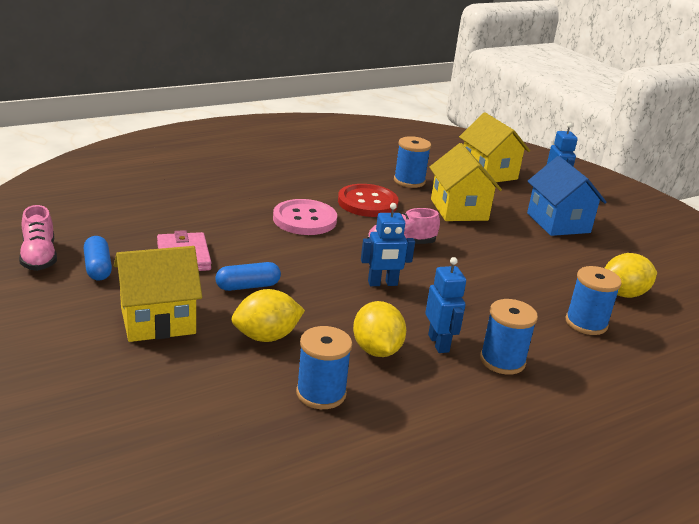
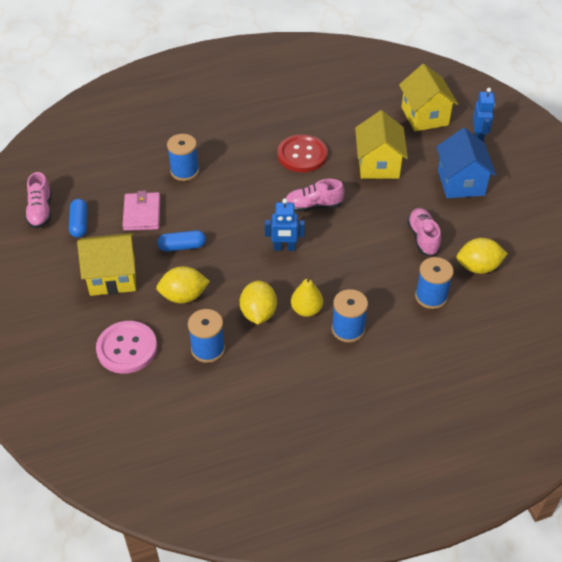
camera: 15 degrees right, 20 degrees up
(304, 219) = (244, 175): pink button -> pink button (127, 348)
(409, 181) = (348, 127): blue spool -> blue spool (184, 171)
(439, 343) = (306, 310): blue robot -> yellow pear
(544, 270) = (423, 238): none -> pink shoe

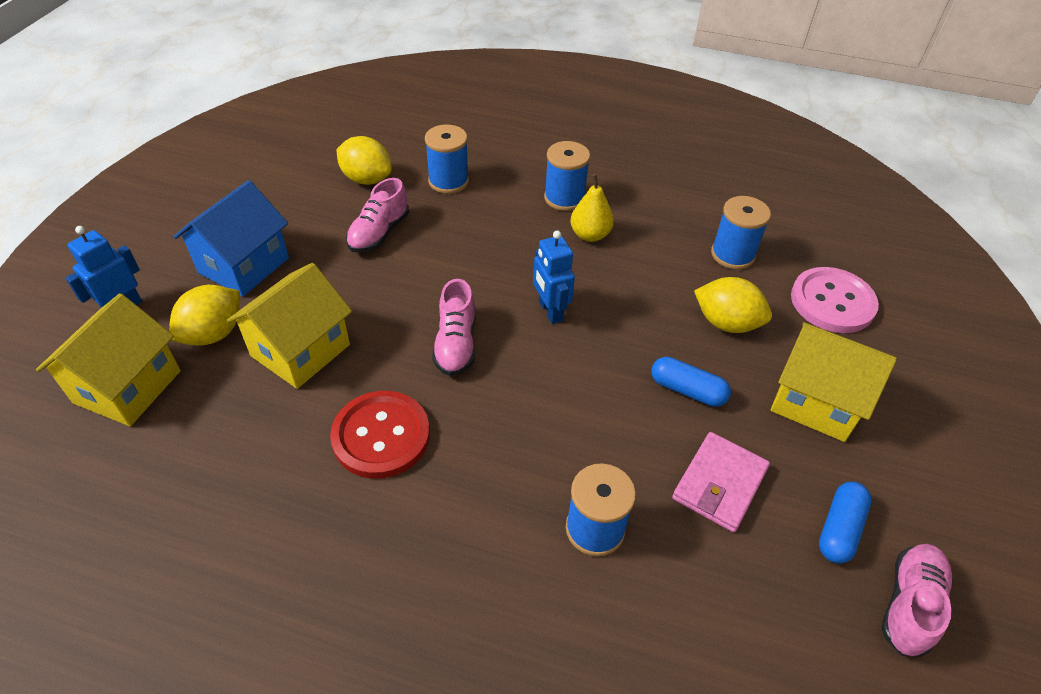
camera: 145 degrees left, 0 degrees up
(258, 313) = (647, 258): yellow lemon -> yellow lemon (214, 333)
(284, 248) = (550, 311): blue robot -> blue robot turned 150 degrees counterclockwise
(313, 206) = (456, 344): pink shoe -> pink shoe turned 60 degrees clockwise

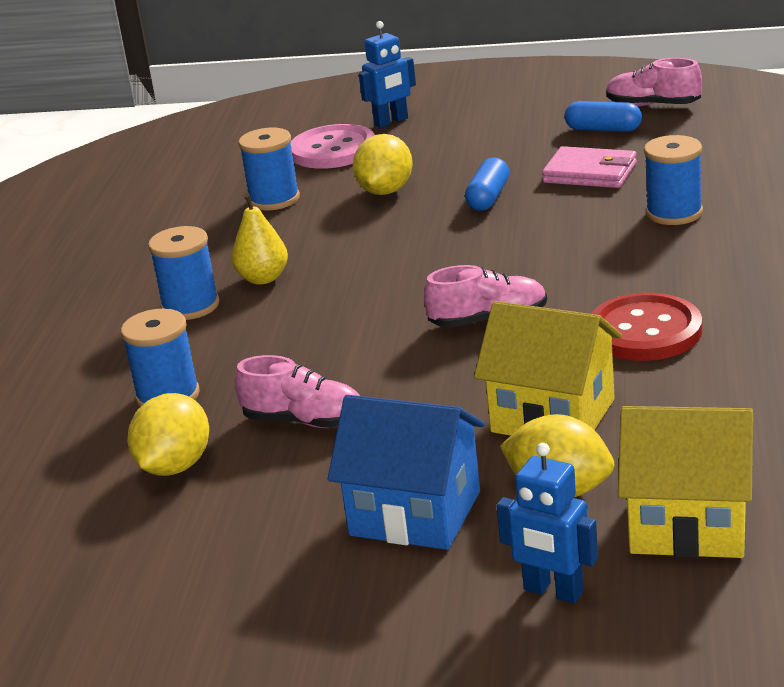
camera: 95 degrees left, 20 degrees down
(550, 311) = (409, 278): blue robot -> blue robot (391, 122)
(815, 401) = (471, 147): yellow house -> none

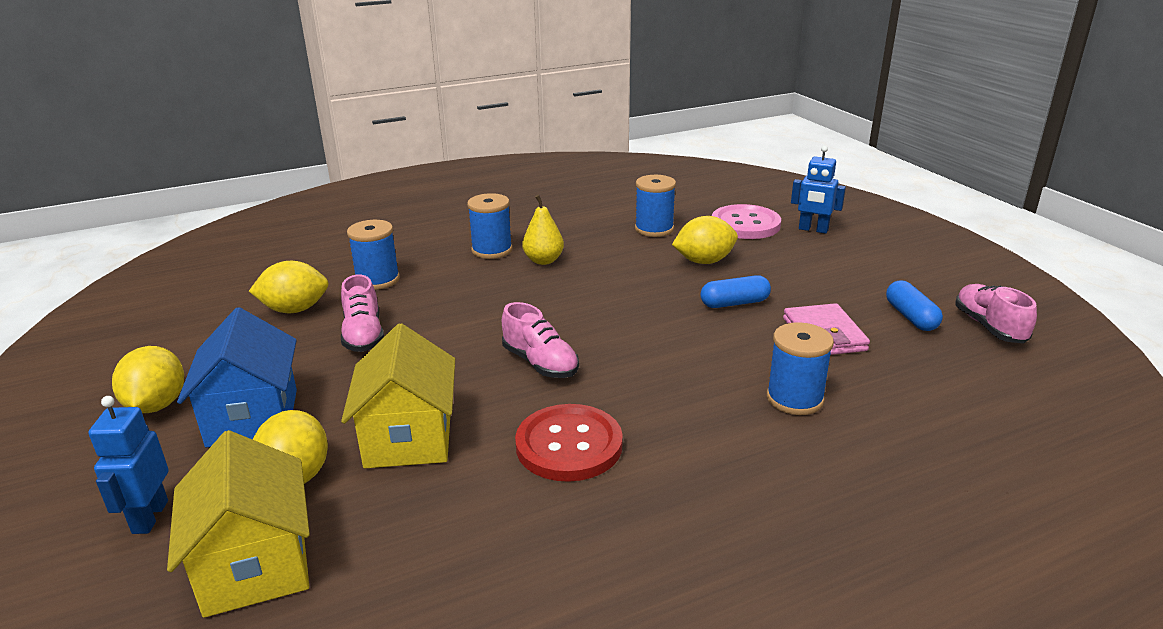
camera: 55 degrees right, 0 degrees up
(312, 586) = (157, 405): none -> yellow lemon

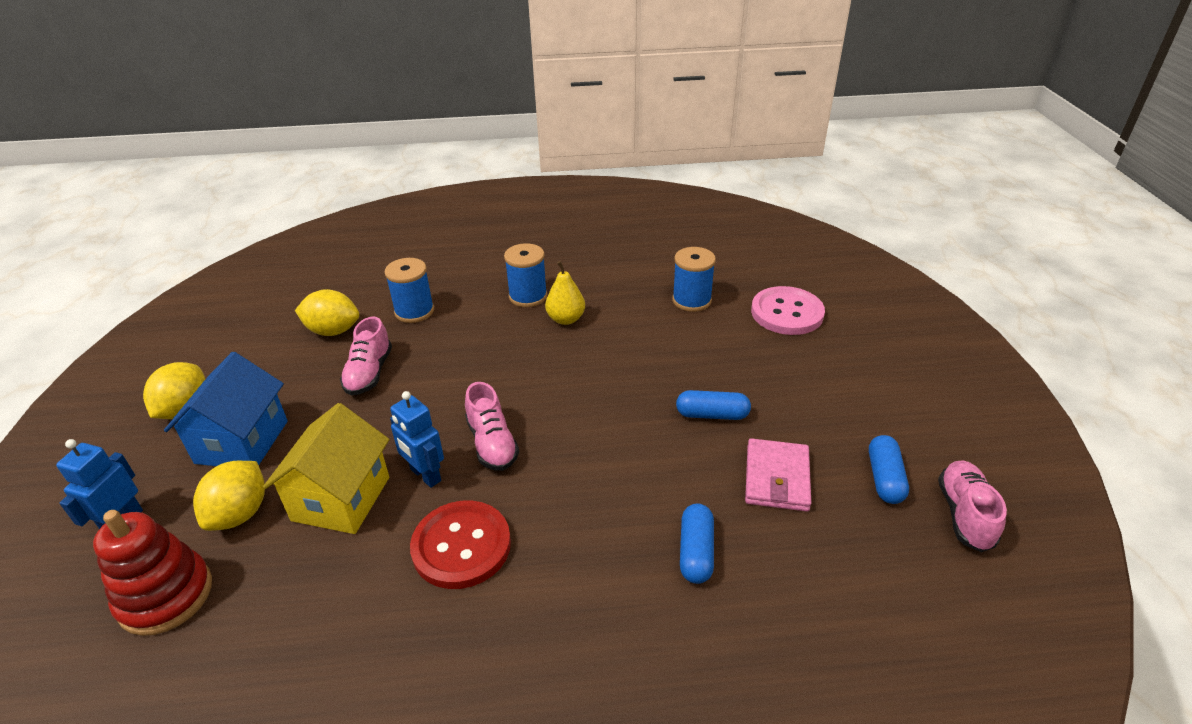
camera: 20 degrees right, 10 degrees up
(255, 565) = (165, 596): yellow house -> red stacking toy
(704, 261) = (715, 353): yellow lemon -> none
(794, 399) = (696, 552): blue spool -> blue capsule
(813, 229) = (854, 334): blue robot -> blue robot (425, 475)

